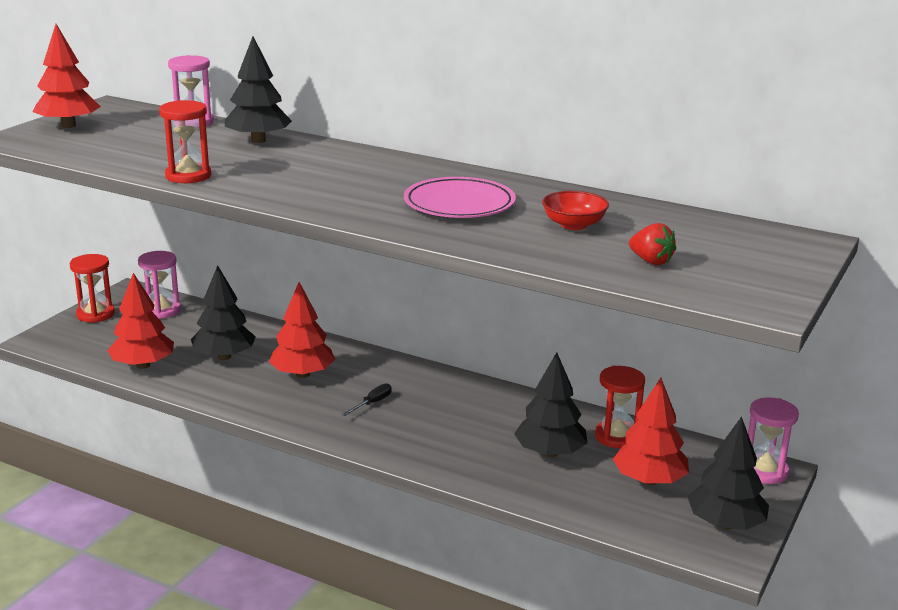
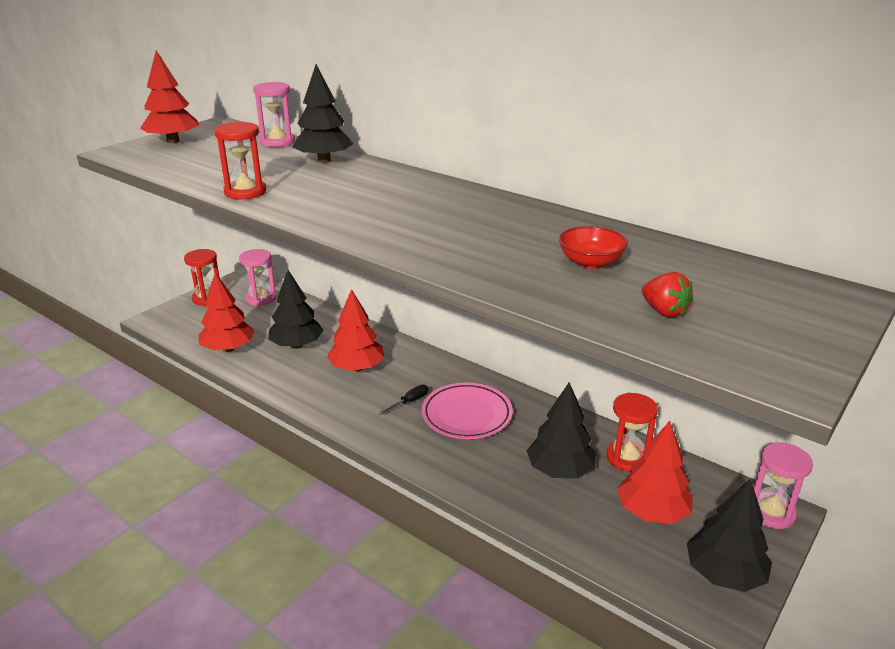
camera: 10 degrees right, 5 degrees up
(459, 204) = (482, 233): pink plate -> pink plate (467, 415)

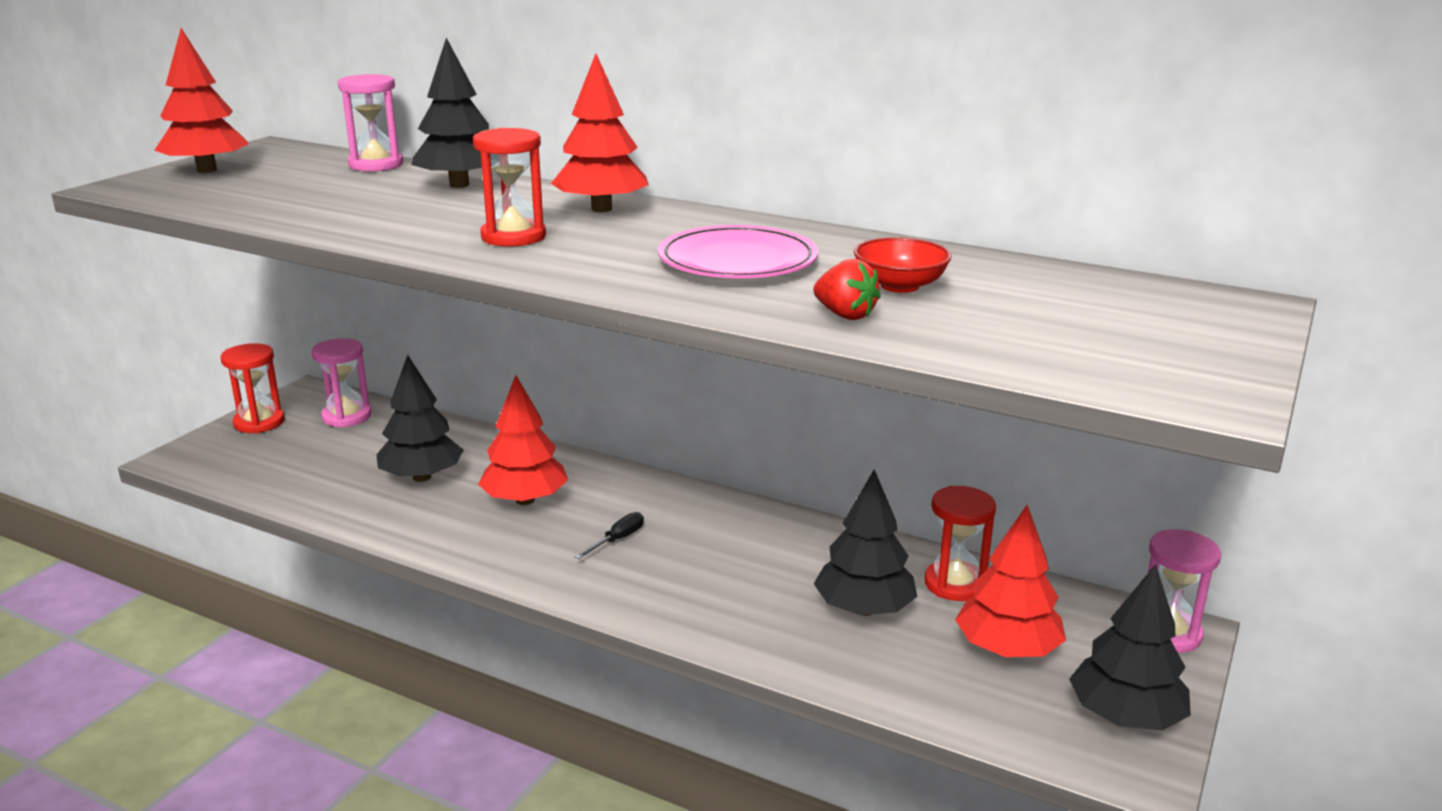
camera: 10 degrees left, 5 degrees down
(228, 348) = (312, 490): red tree -> red tree (601, 209)
(245, 192) = (353, 228): red hourglass -> red hourglass (513, 237)
(467, 415) = (709, 549): pink plate -> pink plate (737, 261)
(664, 311) = (1021, 335): red strawberry -> red strawberry (845, 315)

